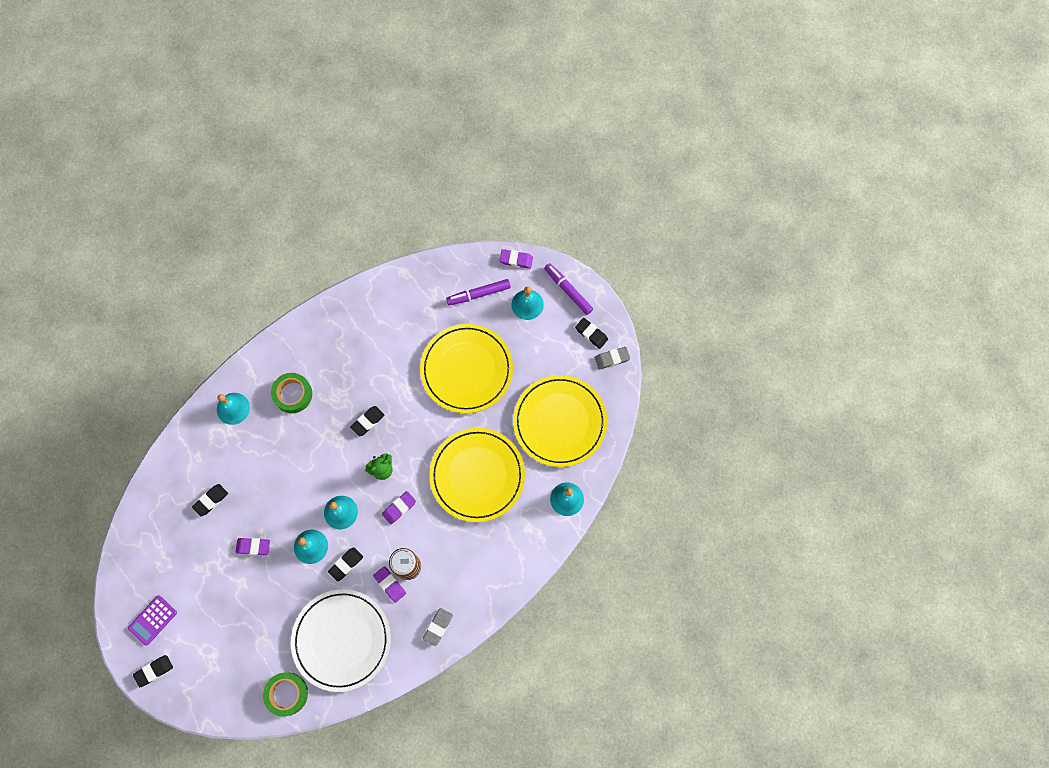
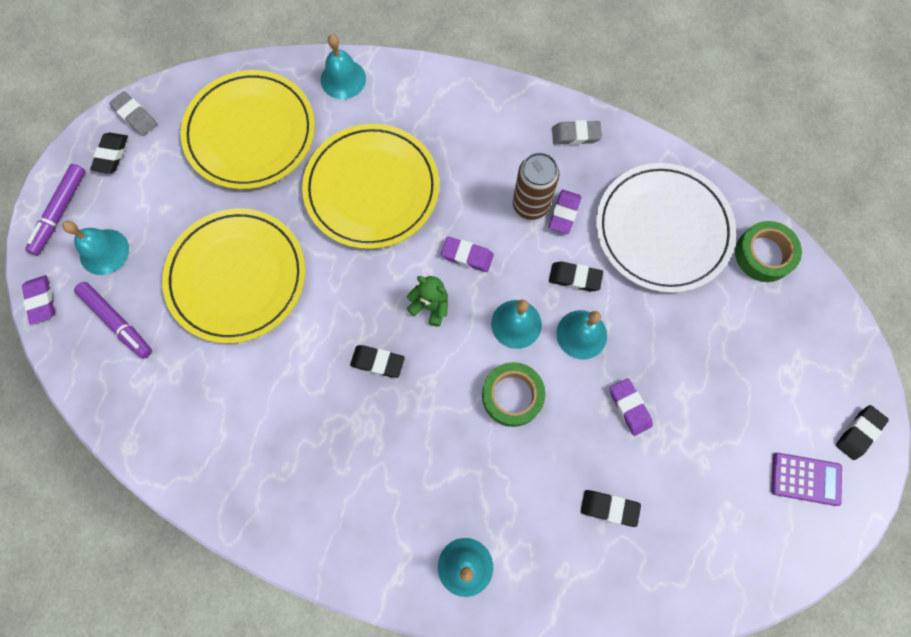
camera: 120 degrees left, 0 degrees up
(154, 671) = (858, 433): black eraser -> black eraser turned 75 degrees counterclockwise
(293, 394) = (396, 491): green tape -> green tape (512, 396)

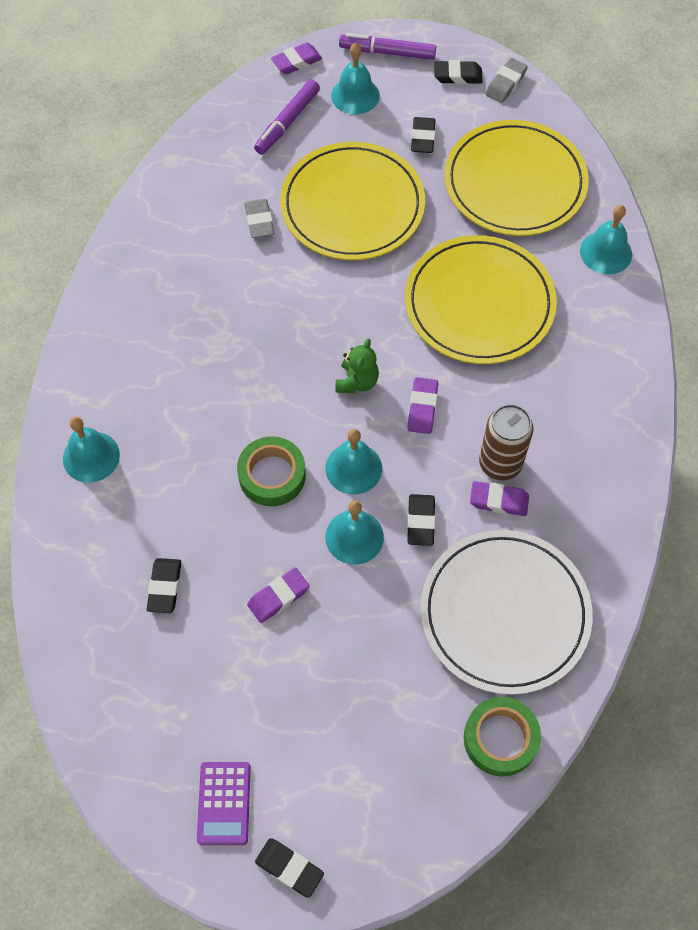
camera: 80 degrees right, 10 degrees down
(377, 362) = (286, 344): black eraser -> black eraser (423, 138)
(575, 135) = (605, 501): grey eraser -> grey eraser (259, 221)

